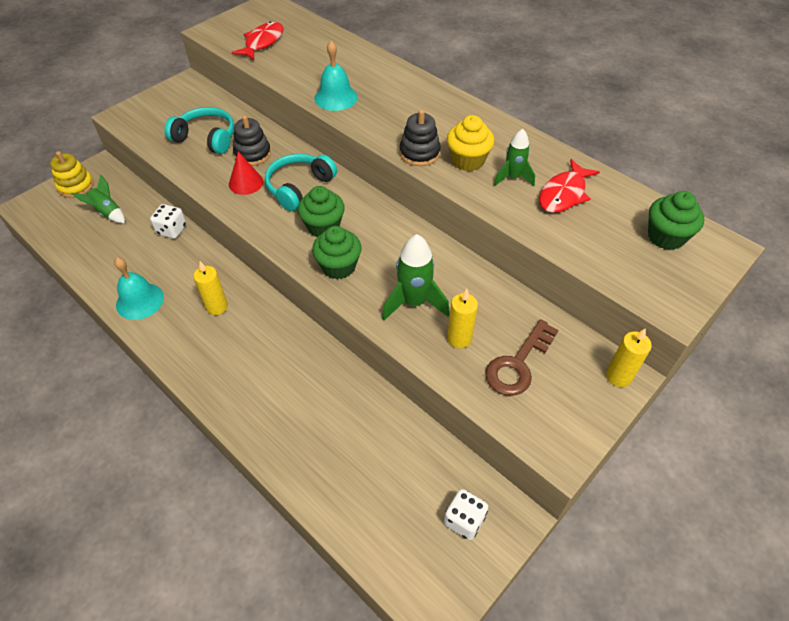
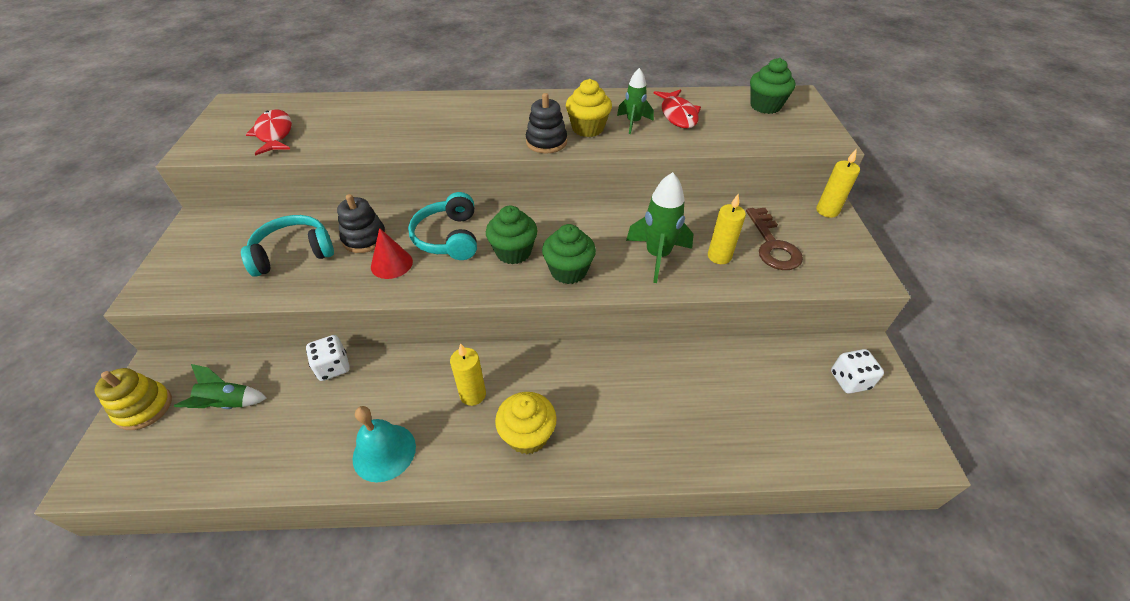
camera: 45 degrees left, 5 degrees down
(214, 356) = (527, 435): none -> yellow cupcake
(336, 97) = (416, 140): turquoise bell -> none

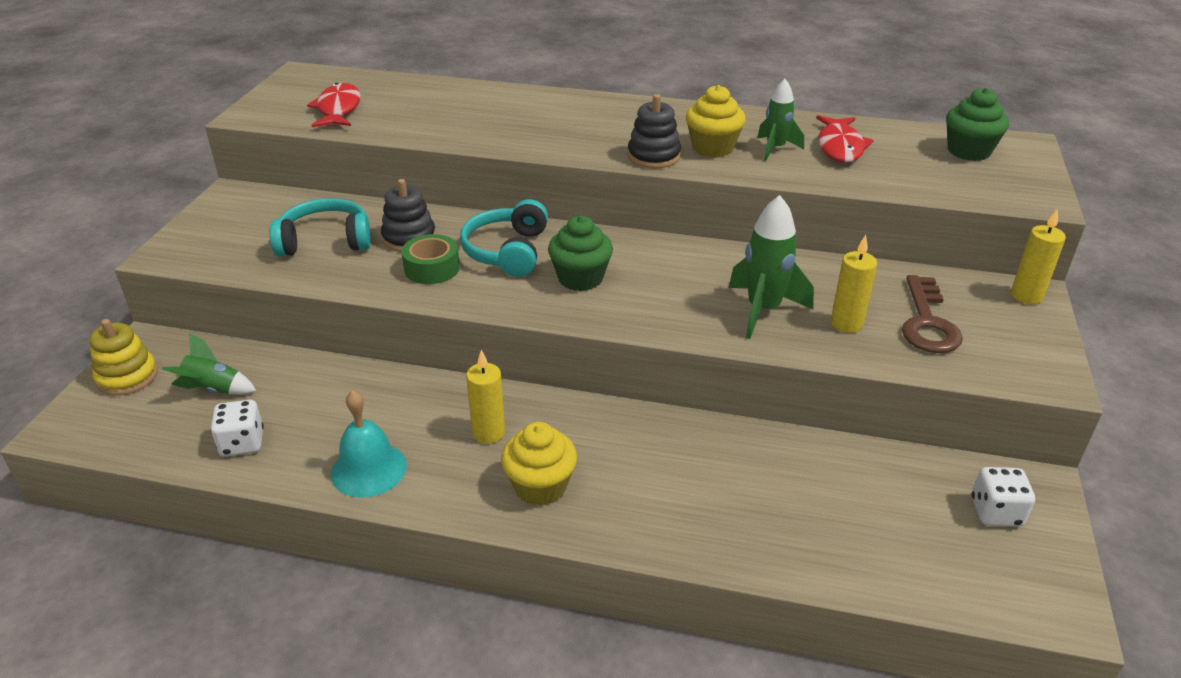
camera: 15 degrees right, 10 degrees down
(333, 367) = (336, 375): white dice -> white dice (242, 443)
(391, 264) = (432, 268): red cone -> green tape
(568, 271) = (641, 308): green cupcake -> none

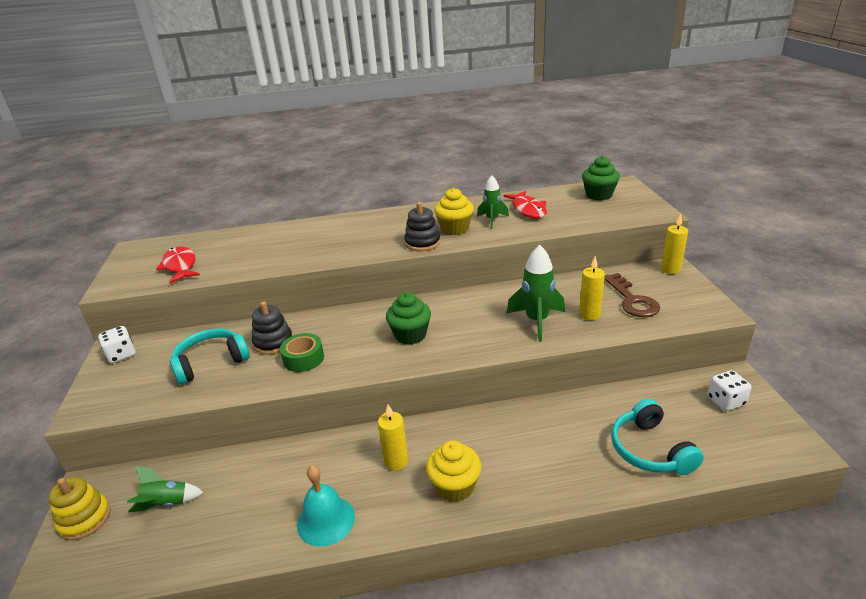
camera: 20 degrees left, 5 degrees down
(242, 443) = (214, 537): white dice -> white dice (121, 355)
(507, 251) = (349, 331): turquoise headphones -> turquoise headphones (650, 450)

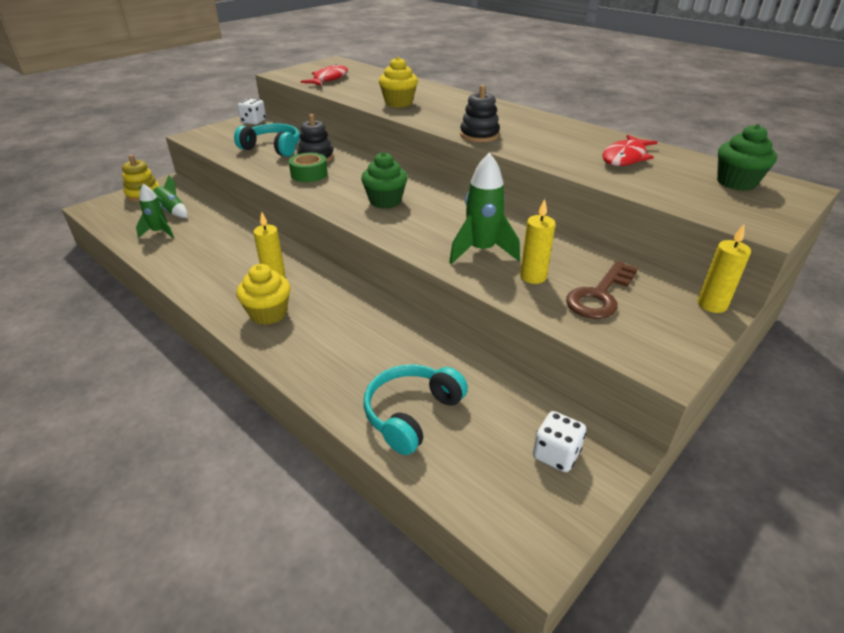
camera: 50 degrees right, 5 degrees up
(326, 520) = (195, 272): turquoise bell -> none
(455, 229) = (526, 139): yellow cupcake -> yellow cupcake (398, 103)
(492, 220) = (572, 148): green rocket -> green rocket (159, 232)

